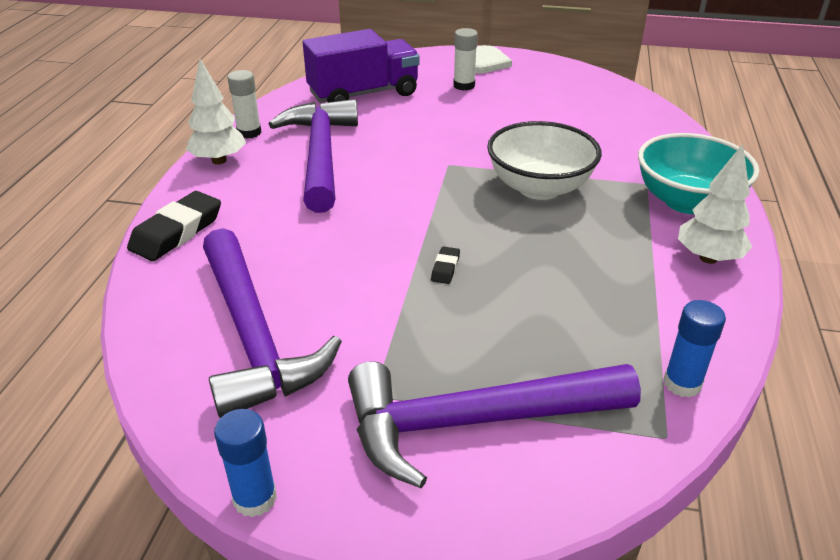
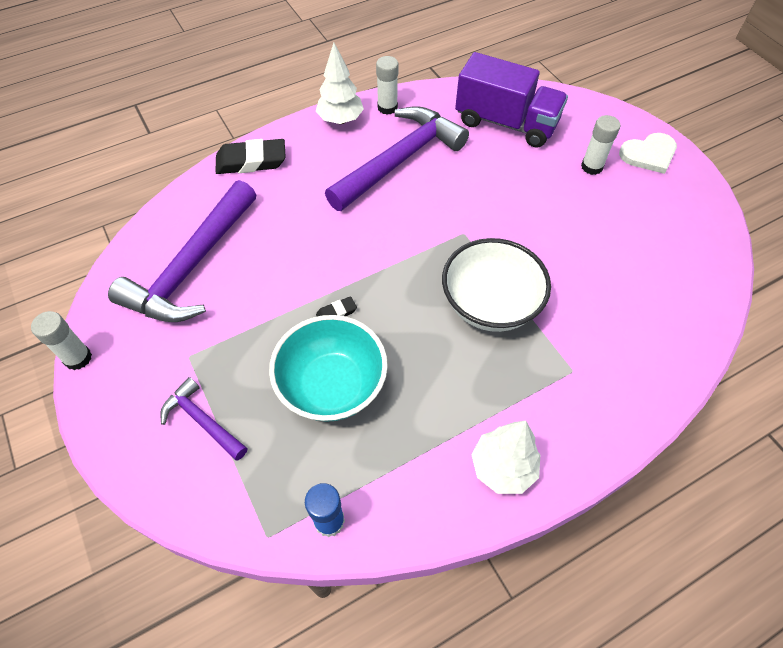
camera: 50 degrees right, 20 degrees up
(255, 498) = (78, 358): blue glue stick -> white glue stick
(474, 422) = (202, 421): purple hammer -> purple hammer, size x0.50
(687, 201) = (574, 413): turquoise bowl -> turquoise bowl (332, 386)

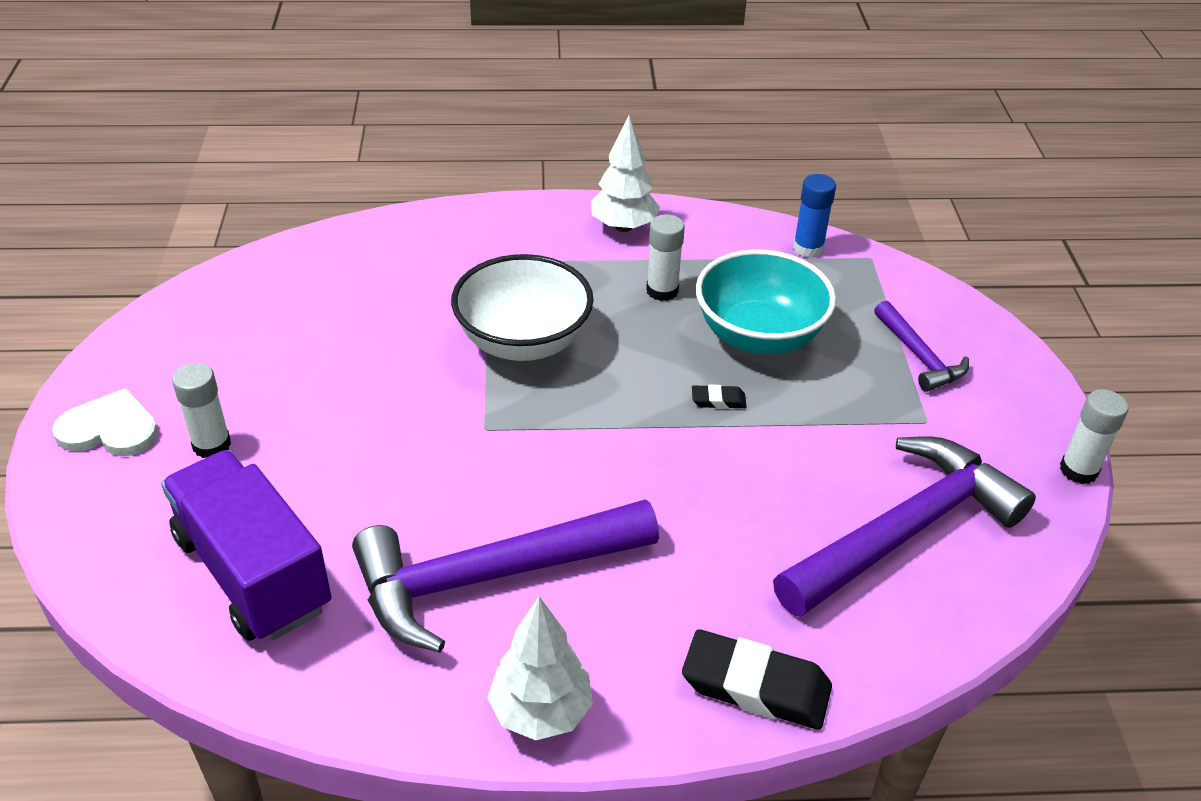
camera: 155 degrees left, 15 degrees down
(387, 107) = (431, 702): white glue stick -> white glue stick (662, 291)

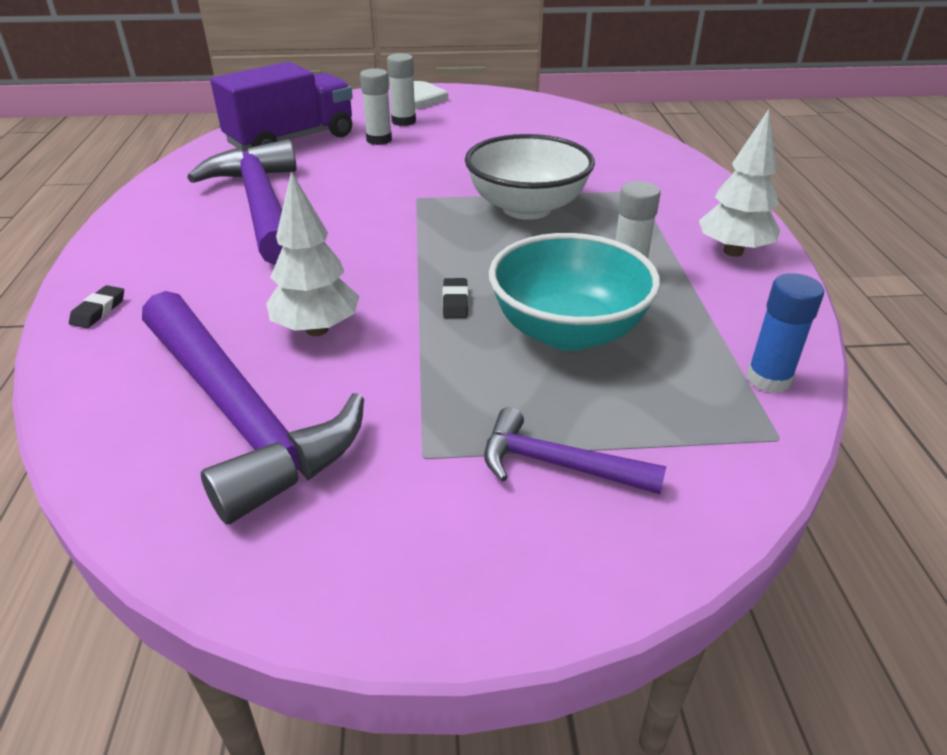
camera: 90 degrees right, 5 degrees down
(541, 712) = (133, 226): white tree -> white tree (317, 329)
(755, 686) = (99, 311): black eraser -> black eraser, size x0.47
(919, 356) = (558, 464): purple hammer -> purple hammer turned 45 degrees clockwise
(1078, 470) = (308, 619): white glue stick -> white glue stick (379, 140)

